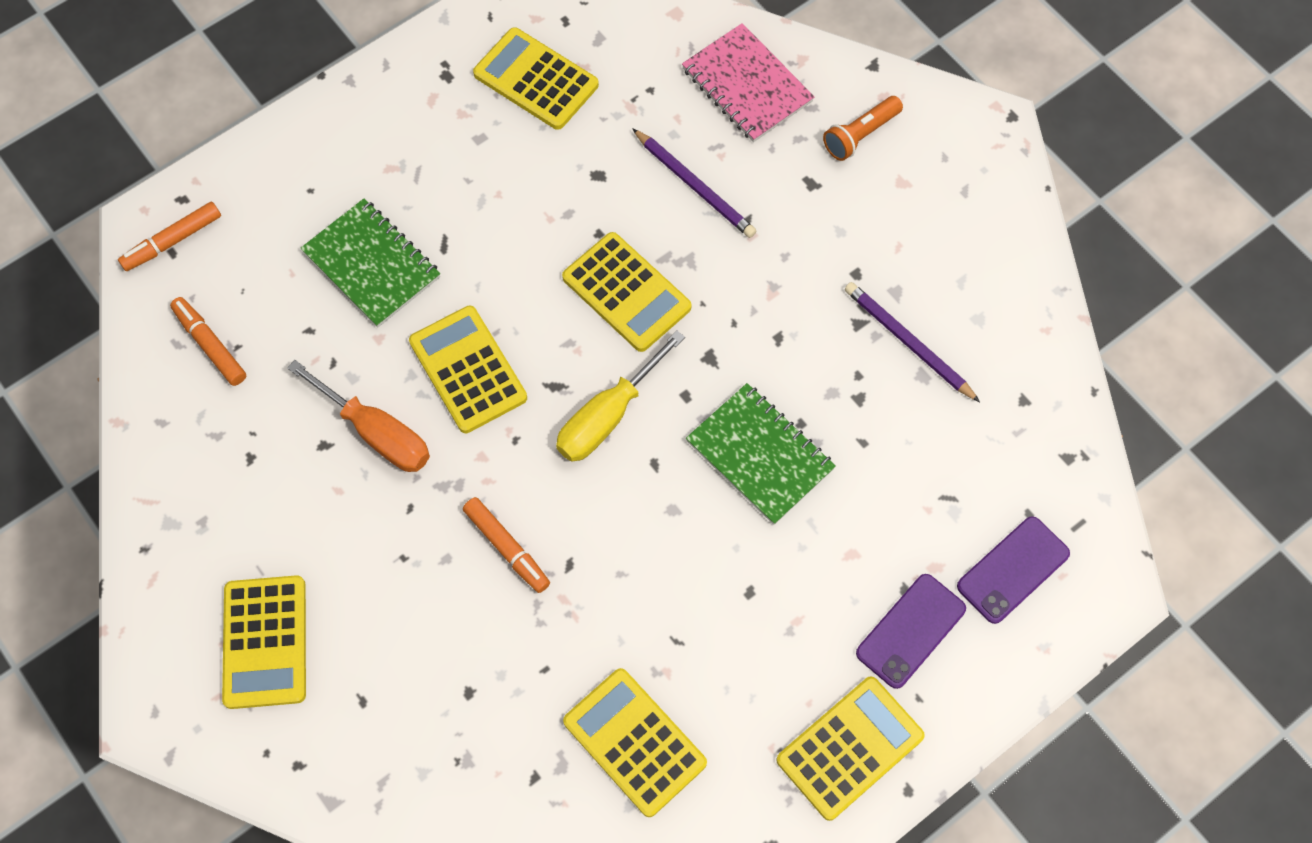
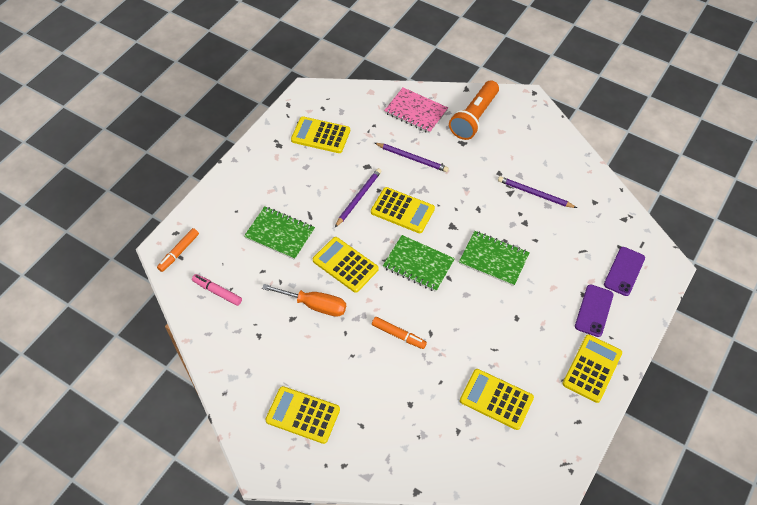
camera: 20 degrees left, 10 degrees down
(210, 345) = (217, 292): orange marker -> pink marker
(265, 642) = (303, 415): yellow calculator -> yellow calculator turned 135 degrees clockwise
(552, 237) = (358, 198): none -> purple pencil
(607, 416) = (418, 264): yellow screwdriver -> green notebook
(860, 135) = (474, 118): orange flashlight -> orange flashlight, size x1.80

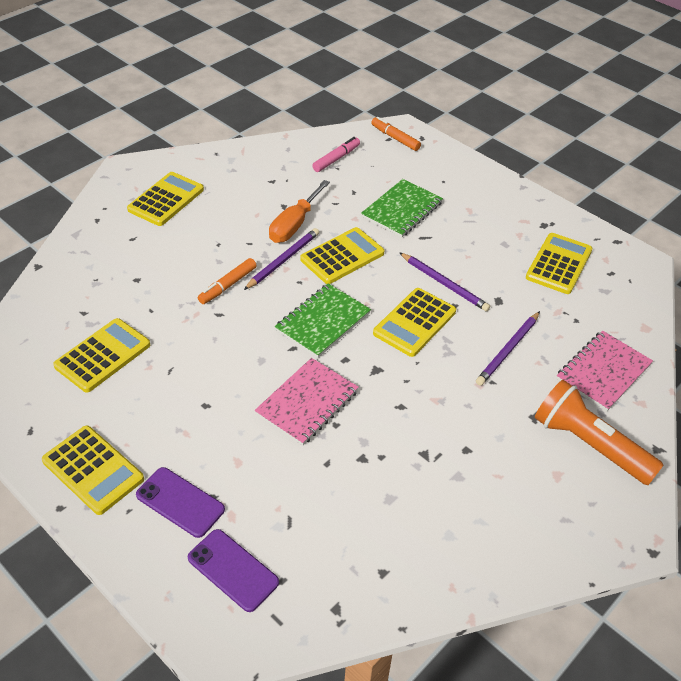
camera: 100 degrees right, 10 degrees down
(493, 259) = (307, 403): green notebook -> pink notebook
(534, 194) = (416, 487): purple pencil -> purple pencil (283, 260)

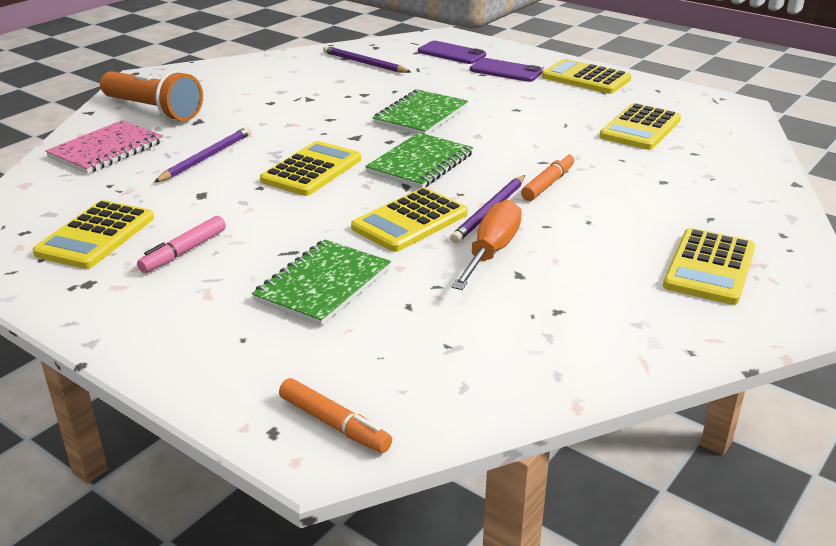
camera: 175 degrees right, 15 degrees down
(307, 403) = (421, 115): pink notebook -> green notebook
(336, 159) = (453, 363): pink marker -> pink marker (184, 252)
(444, 284) = (269, 204): purple pencil -> purple pencil (364, 63)

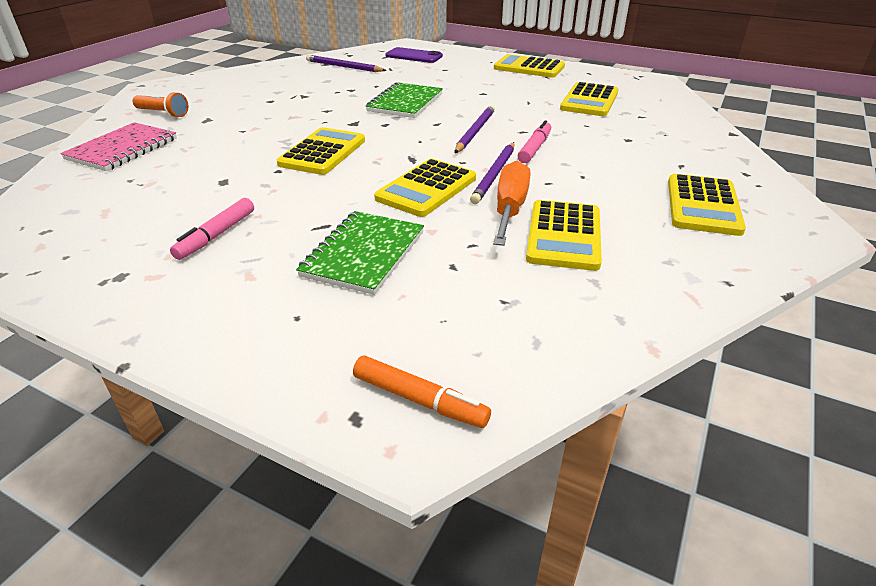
camera: 10 degrees left, 5 degrees up
(96, 236) = (122, 228): yellow calculator -> yellow calculator (564, 236)
(153, 110) = (163, 114): orange flashlight -> orange flashlight, size x0.56
(206, 157) = (221, 149): purple pencil -> purple pencil (475, 131)
(420, 163) = (418, 140): green notebook -> none
(506, 71) = (463, 66): purple phone -> none
(548, 184) = (534, 148): orange marker -> pink marker

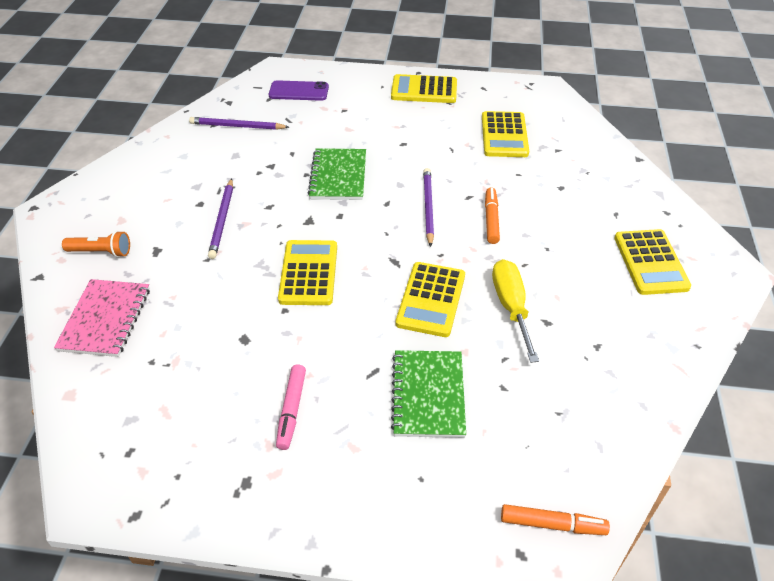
camera: 20 degrees left, 10 degrees up
(494, 175) = (476, 265): purple pencil -> purple pencil (222, 220)
(510, 209) = (511, 307): orange screwdriver -> yellow screwdriver
(534, 148) = (491, 219): pink marker -> orange marker
(564, 236) = (567, 328): yellow calculator -> none

